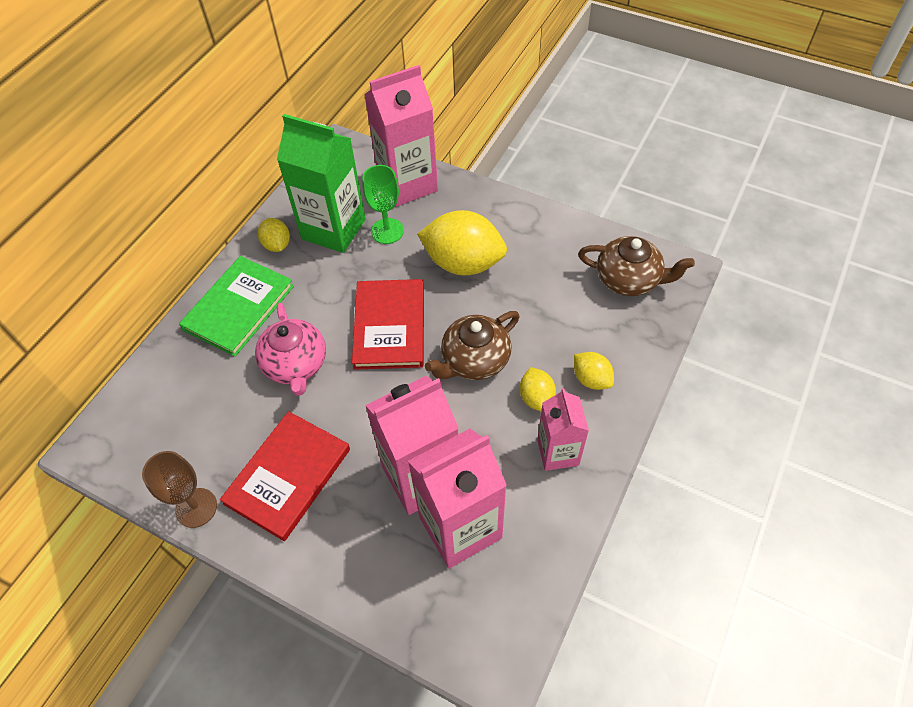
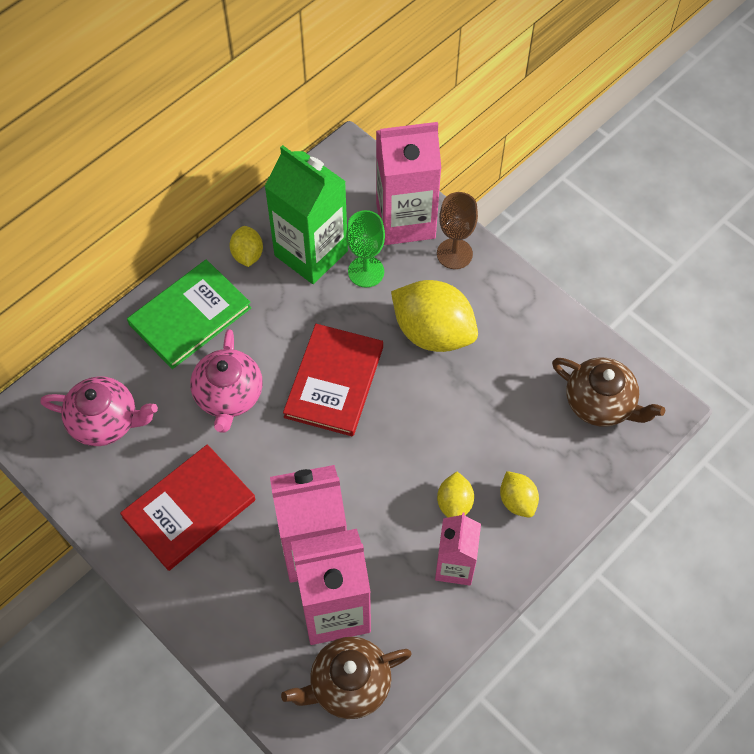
camera: 15 degrees right, 5 degrees up
(182, 420) = (105, 421): none -> pink teapot
(196, 507) = (97, 513): brown goblet -> brown goblet (454, 254)
(474, 360) = (407, 445): brown teapot -> brown teapot (348, 684)

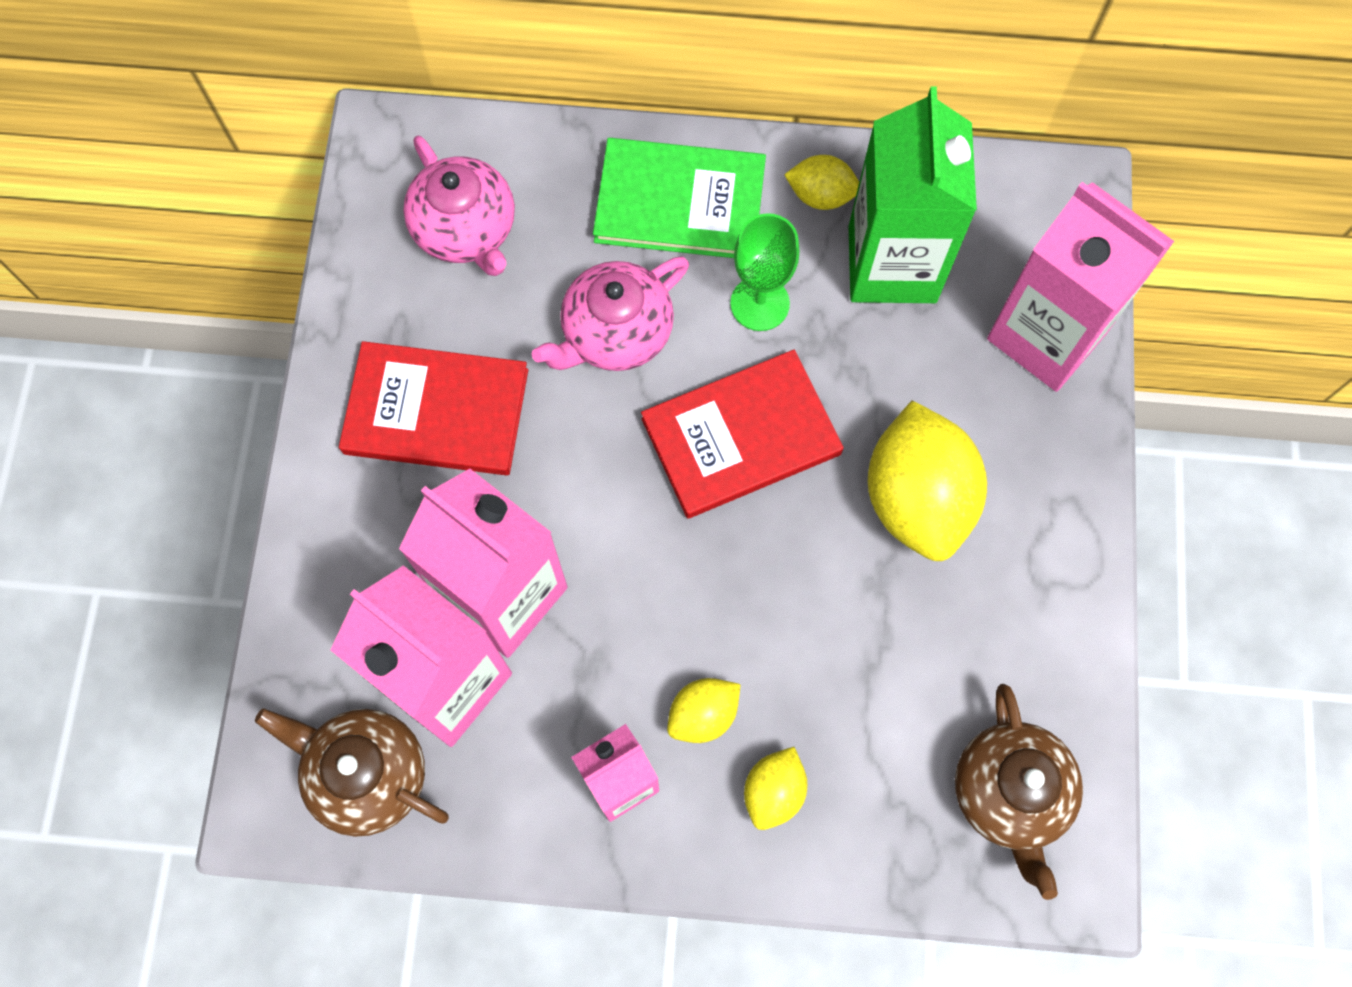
camera: 50 degrees right, 10 degrees up
(247, 255) = (820, 195): yellow lemon -> yellow lemon turned 60 degrees clockwise
(366, 272) = (927, 348): green goblet -> green goblet (760, 303)
(454, 254) = (1056, 433): brown goblet -> none

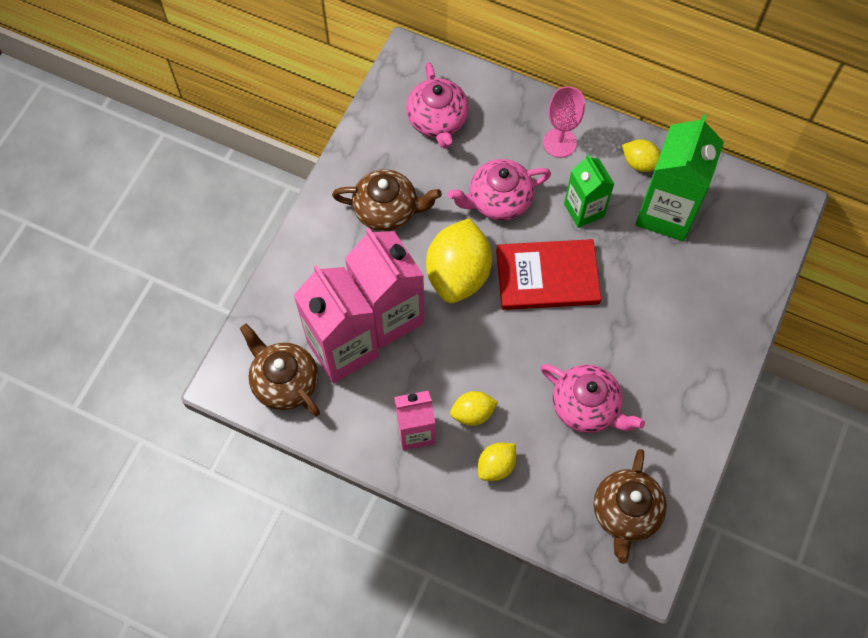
camera: 20 degrees right, 5 degrees down
(436, 412) = (387, 210): red book -> brown teapot
(680, 202) = (559, 142): green book -> pink goblet
(760, 303) = (584, 210): green goblet -> green carton
(883, 636) = (586, 406): none -> pink teapot
(917, 498) = (633, 341): yellow lemon -> yellow lemon (458, 274)
(1047, 335) = (740, 279): pink carton -> none

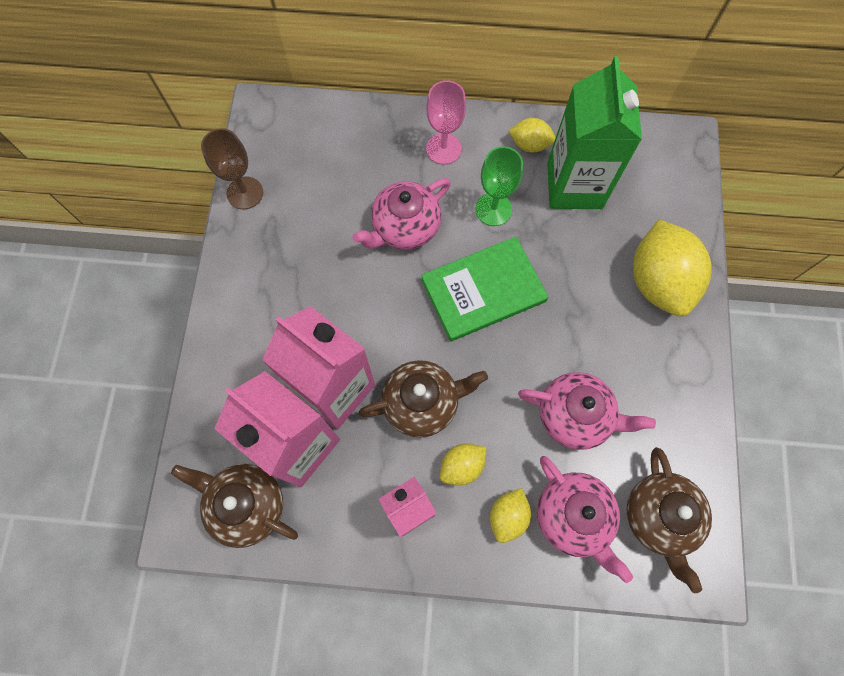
camera: 20 degrees left, 5 degrees up
(370, 126) = (245, 193): none -> brown goblet
(387, 210) = (293, 275): brown teapot -> brown teapot (422, 402)
(437, 120) = (313, 165): pink teapot -> pink teapot (573, 517)
(458, 274) = (391, 319): yellow lemon -> yellow lemon (658, 281)
(547, 277) = (483, 291): red book -> green book
(584, 210) = (493, 209): green carton -> green goblet

